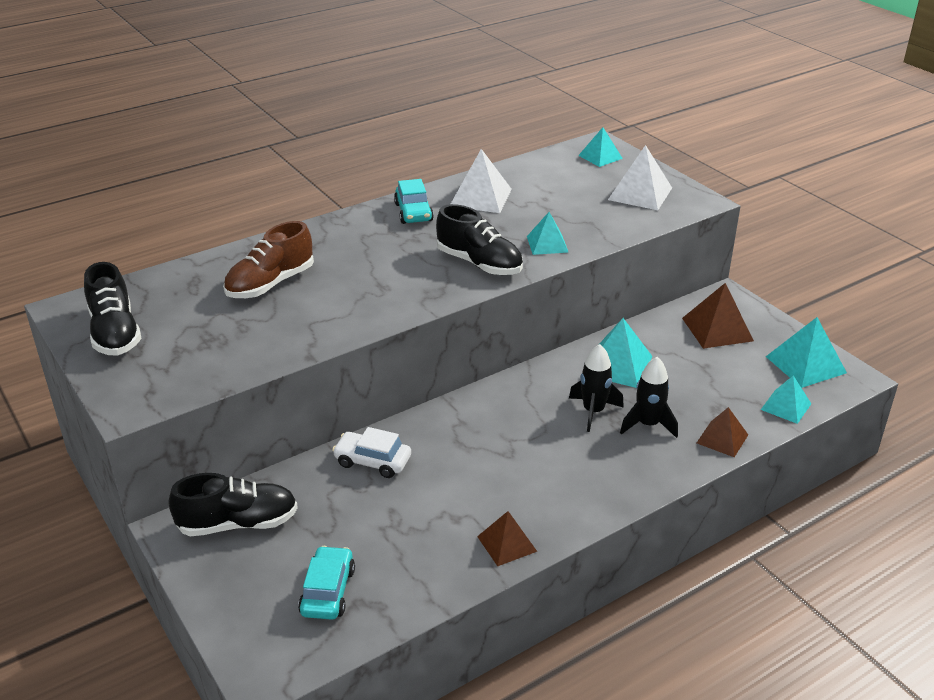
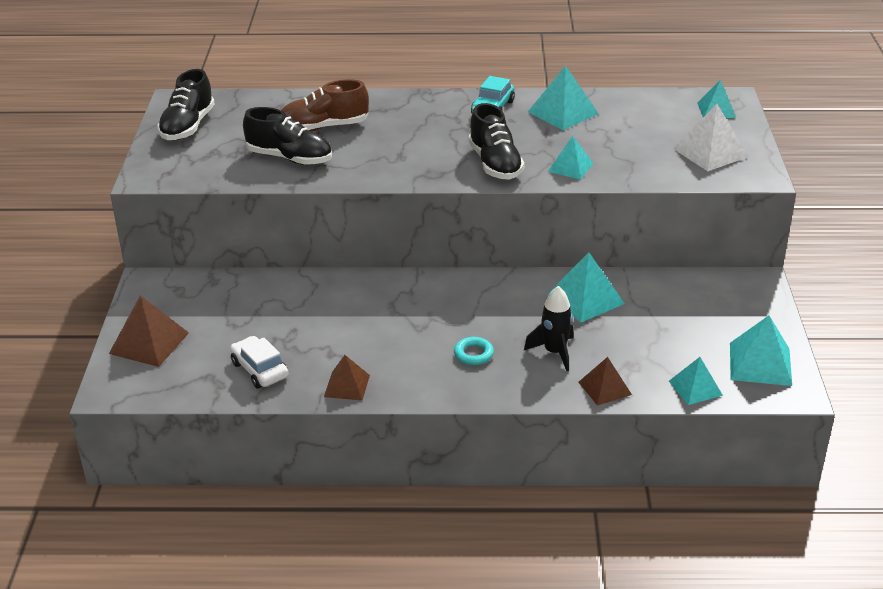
camera: 35 degrees right, 0 degrees up
(238, 523) = (188, 295): black shoe -> black shoe (289, 158)
(327, 591) = (198, 361): turquoise car -> none
(372, 461) = (316, 292): white car -> white car (259, 370)
(480, 197) = (562, 112): white pyramid -> turquoise pyramid
(584, 458) = (473, 354): none -> turquoise ring
(593, 411) = (521, 325): black rocket -> none
(717, 329) = (712, 304): brown pyramid -> brown pyramid (149, 343)

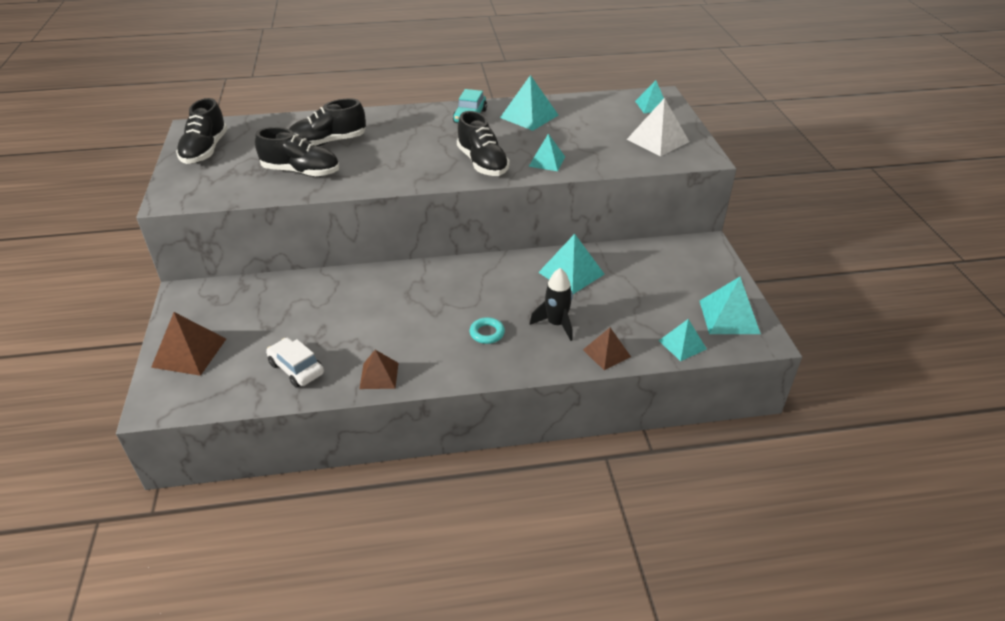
camera: 10 degrees left, 5 degrees up
(324, 127) = (328, 142): brown shoe -> black shoe

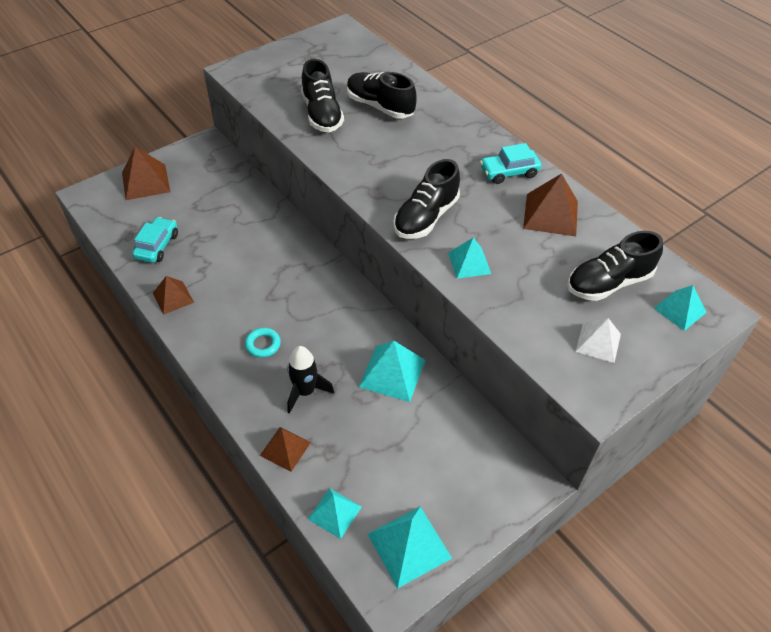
camera: 60 degrees right, 10 degrees up
(205, 150) = (314, 51): black shoe -> black shoe (609, 283)
(296, 368) = (157, 246): white car -> turquoise car
(529, 116) = (550, 214): turquoise pyramid -> brown pyramid
(658, 140) = (598, 342): white pyramid -> white pyramid, size x0.65

